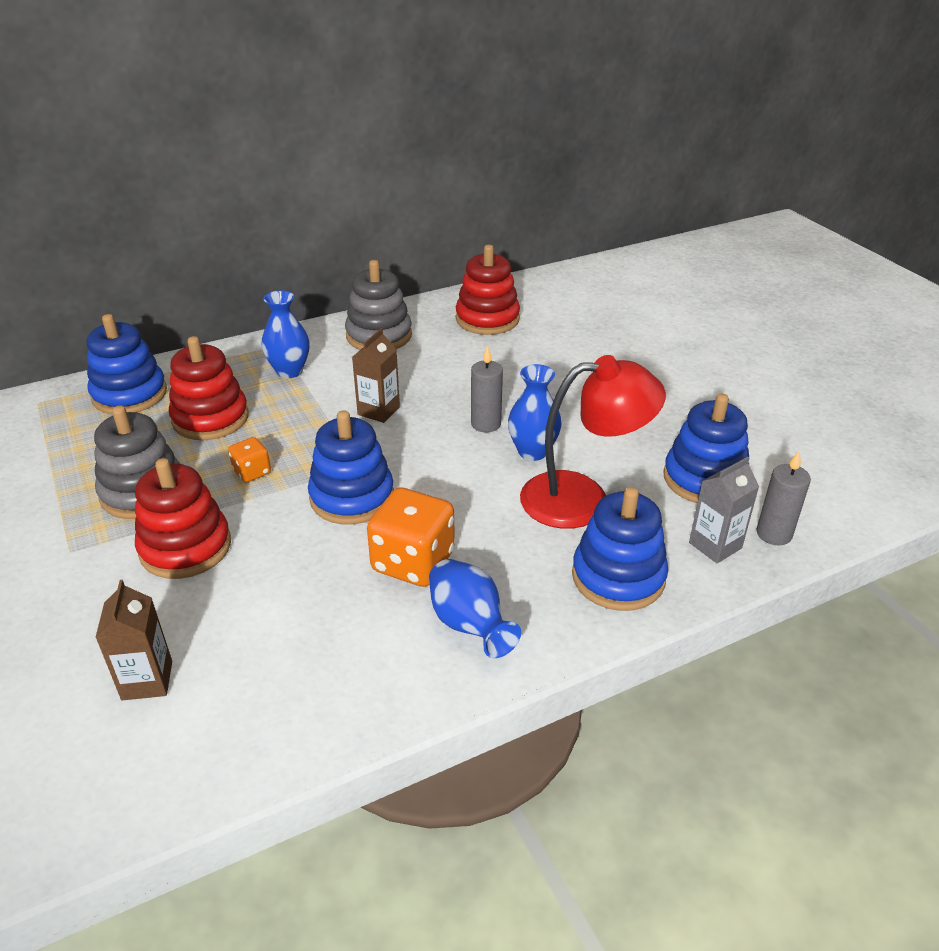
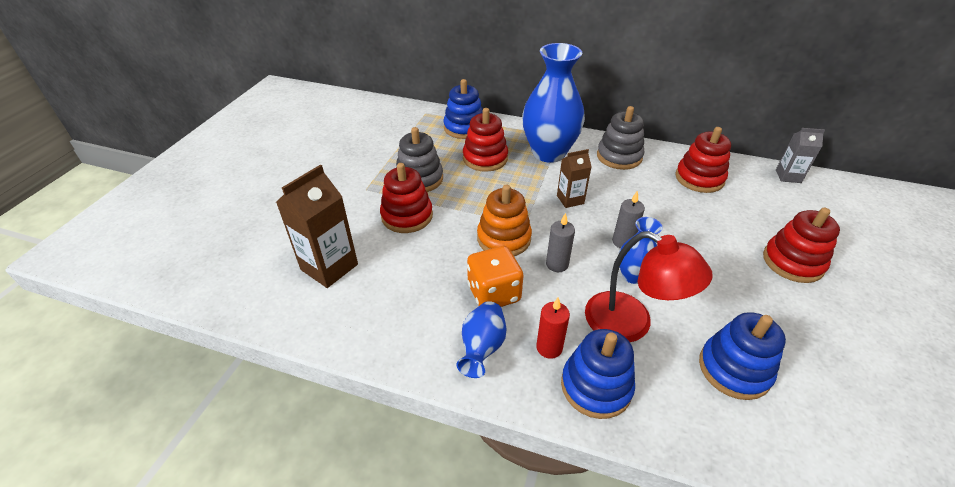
camera: 45 degrees right, 5 degrees up
(147, 680) = (329, 267): brown carton -> brown carton, size x1.70
(252, 472) = (473, 196): orange dice -> none
(289, 371) = (549, 153): blue vase -> blue vase, size x1.99
(352, 497) = (503, 238): blue stacking toy -> orange stacking toy
(535, 574) = (549, 348): none -> red candle
(649, 357) = (792, 262): none -> red stacking toy
(715, 545) = (687, 417): grey carton -> grey carton (788, 176)
(774, 534) = (744, 443): grey candle -> grey candle (557, 264)

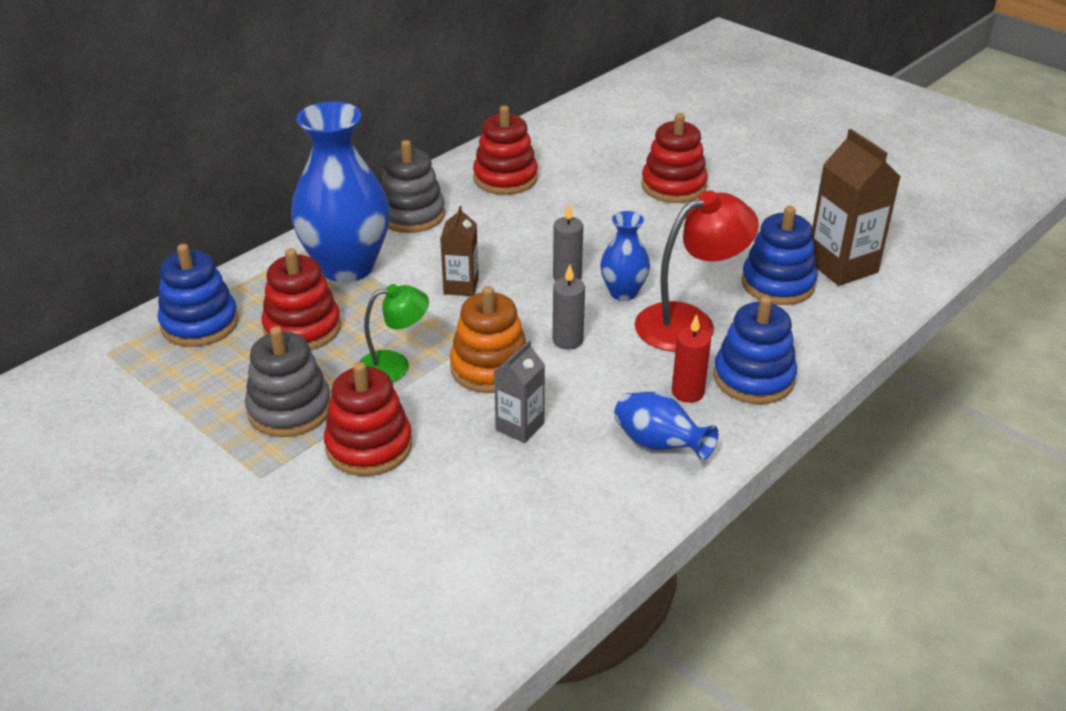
camera: 65 degrees left, 5 degrees down
(329, 267) = (419, 558): brown carton -> brown carton (842, 266)
(478, 201) = (394, 366): none -> green lamp
(493, 293) = (580, 408): orange dice -> none
(788, 176) = (551, 124): grey carton -> grey carton (520, 427)

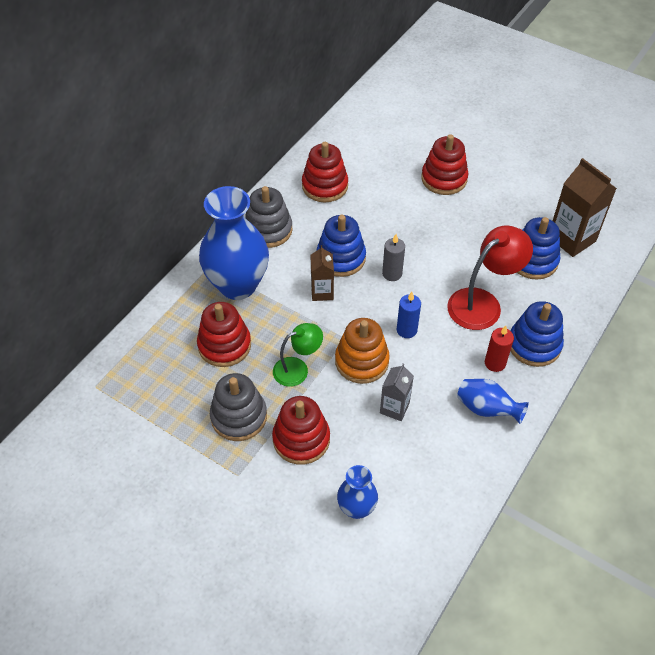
camera: 10 degrees left, 15 degrees up
(200, 323) = (151, 351): blue stacking toy -> blue stacking toy (341, 258)
(567, 340) = (406, 330): grey candle -> blue candle
(623, 292) = (433, 282): blue vase -> blue vase (356, 508)

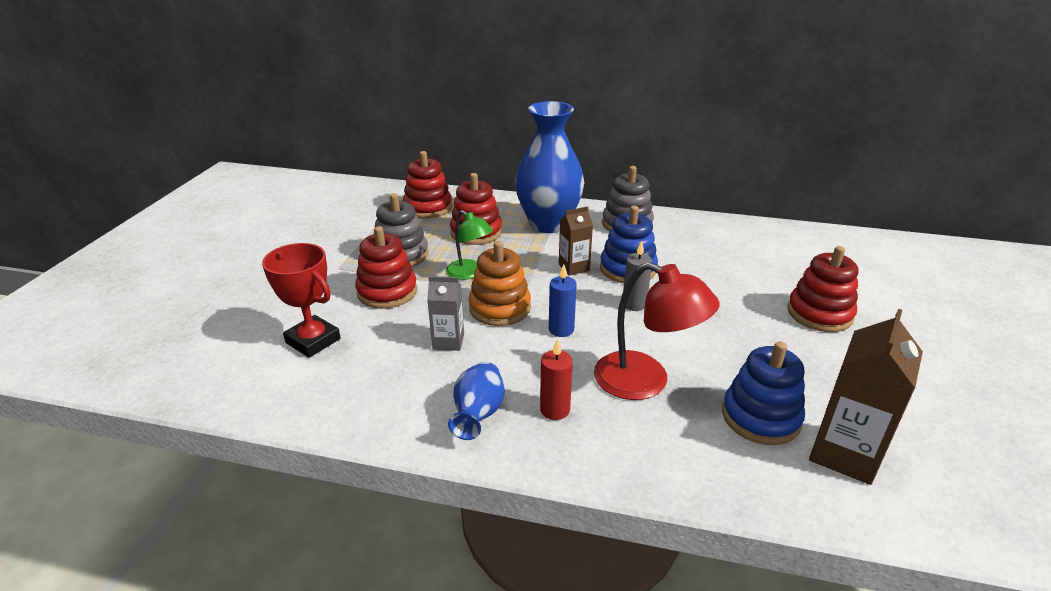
camera: 70 degrees right, 20 degrees down
(325, 186) = (716, 241): red stacking toy -> red stacking toy (428, 207)
(356, 508) = (313, 341): blue vase -> red trophy
(534, 345) = (609, 443): blue stacking toy -> none

